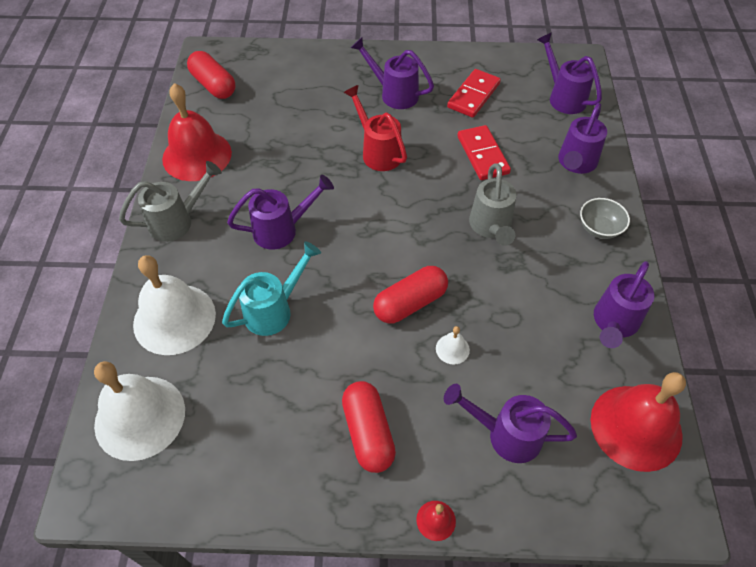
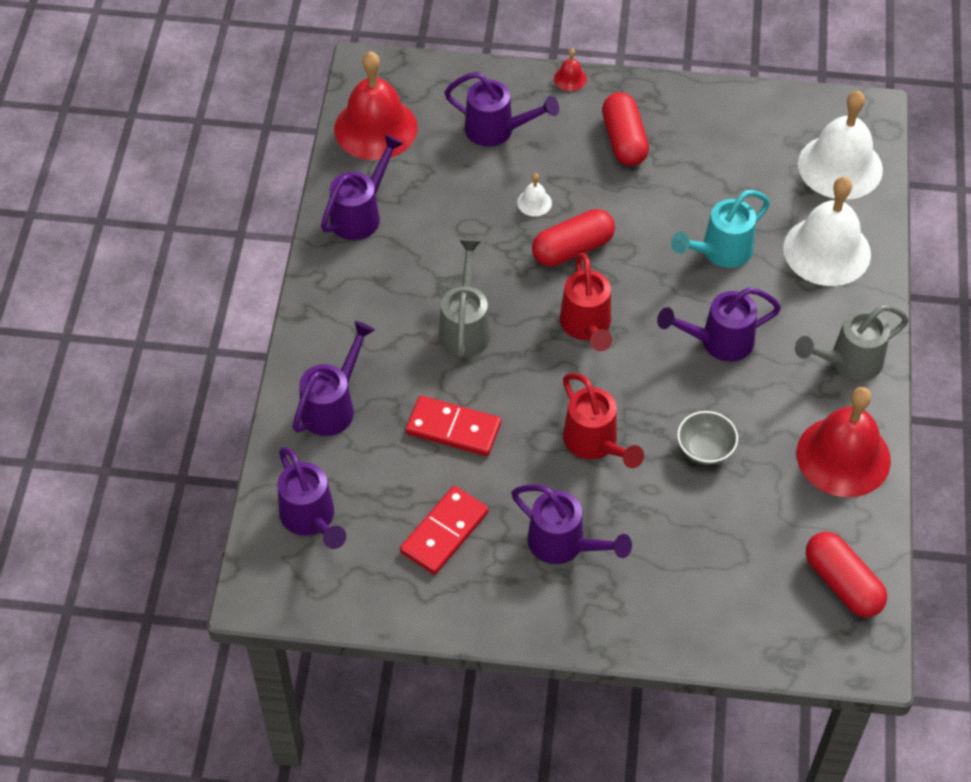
camera: 175 degrees left, 0 degrees up
(391, 234) = (587, 327): none -> red watering can
(482, 155) = (453, 428): red domino -> red domino turned 60 degrees counterclockwise
(599, 228) = (336, 316): grey bowl -> grey bowl (705, 449)

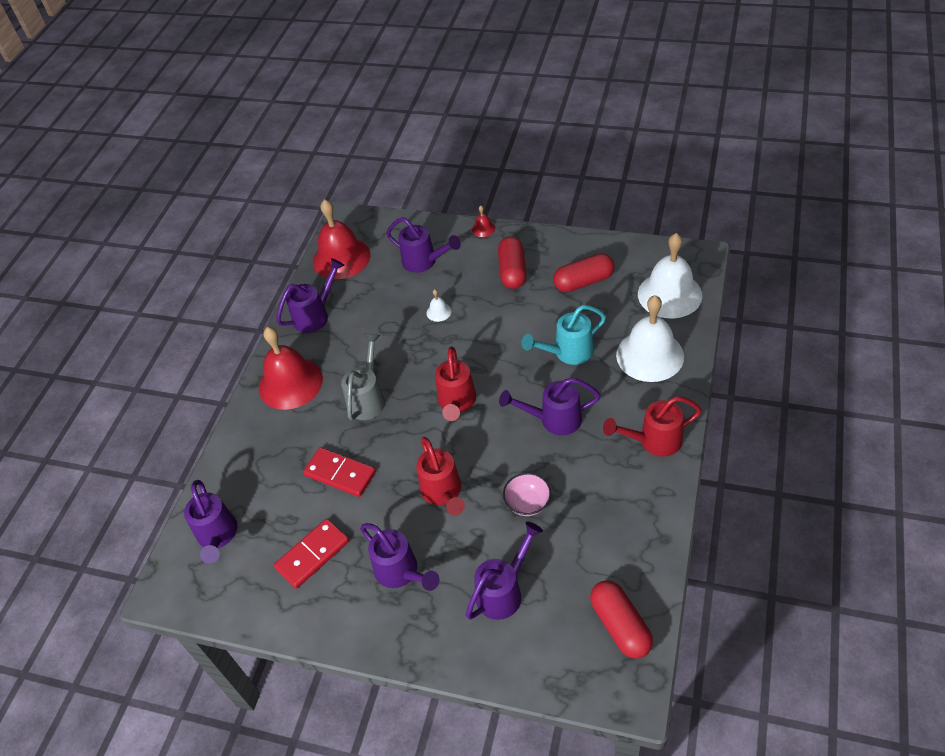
camera: 15 degrees right, 5 degrees down
(333, 406) = (258, 451): purple watering can -> purple watering can (504, 591)
(572, 249) = (459, 345): red capsule -> red capsule (583, 282)
(705, 449) = (527, 503): grey bowl -> pink bowl
(843, 456) = (638, 517): red bell -> red bell (290, 383)
(849, 362) = (654, 441): grey watering can -> red watering can

